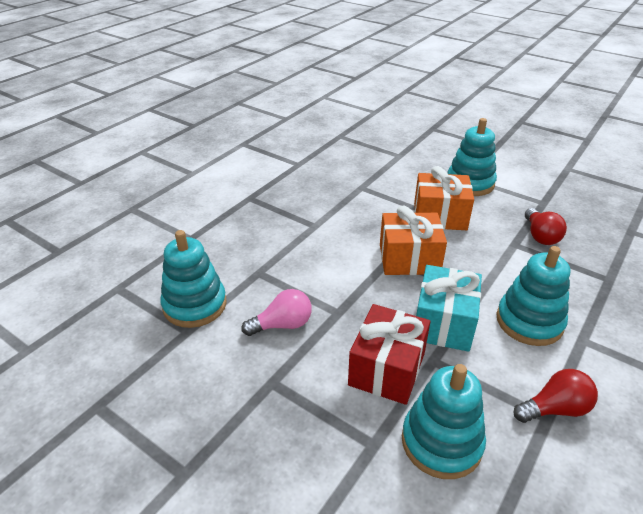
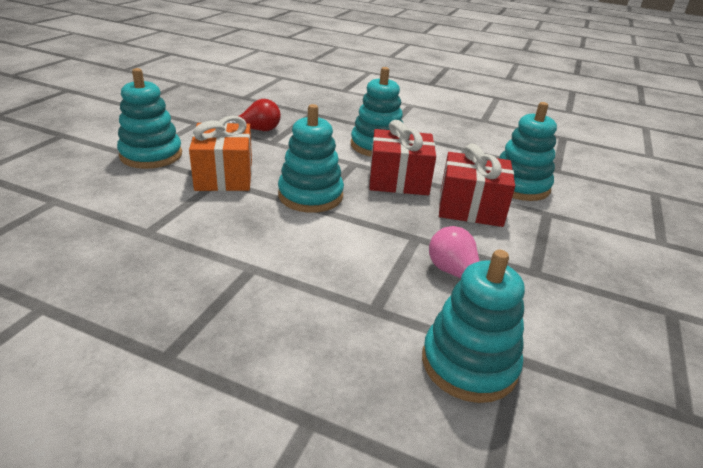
camera: 105 degrees left, 5 degrees down
(409, 259) = (310, 195): orange gift -> turquoise stacking toy
(444, 323) = (398, 180): turquoise gift -> red gift
(554, 409) = (457, 146): red light bulb -> none

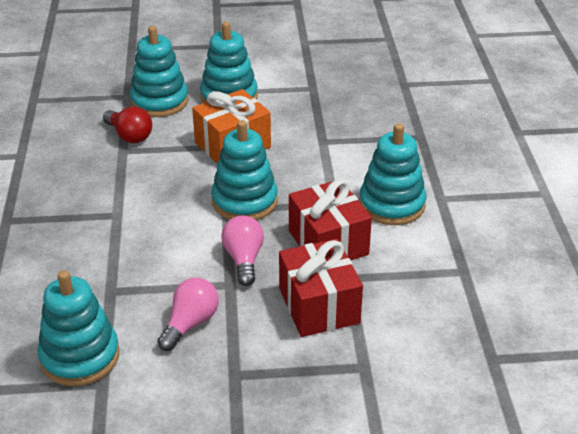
camera: 65 degrees right, 5 degrees up
(256, 130) = (337, 123): red light bulb -> red light bulb (129, 136)
(388, 220) = (244, 259): none -> pink light bulb
(519, 186) = (409, 333): turquoise stacking toy -> turquoise stacking toy (159, 101)

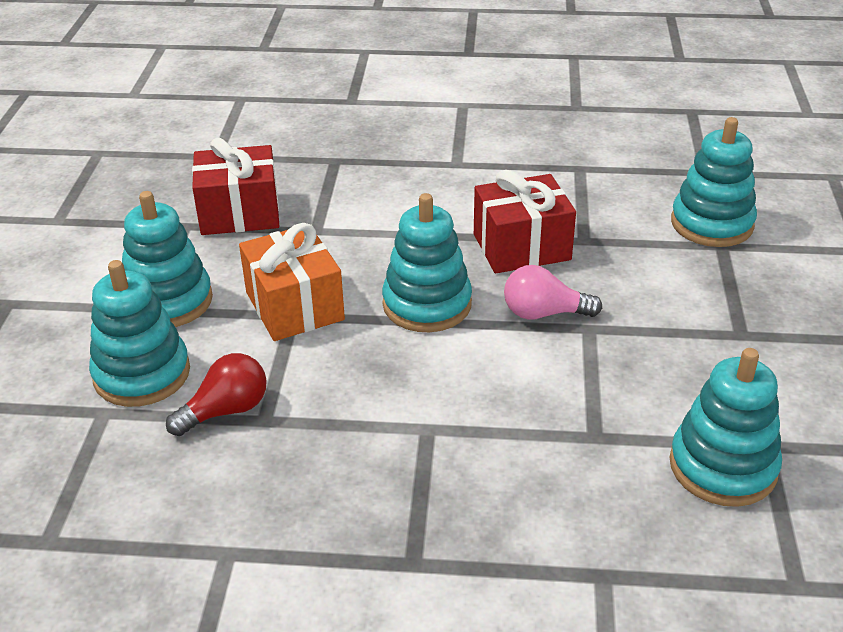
camera: 80 degrees left, 0 degrees up
(190, 323) = (659, 364): pink light bulb -> none
(319, 306) = (630, 264): red gift -> red gift (239, 213)
(392, 204) = (461, 196): turquoise stacking toy -> turquoise stacking toy (711, 224)

